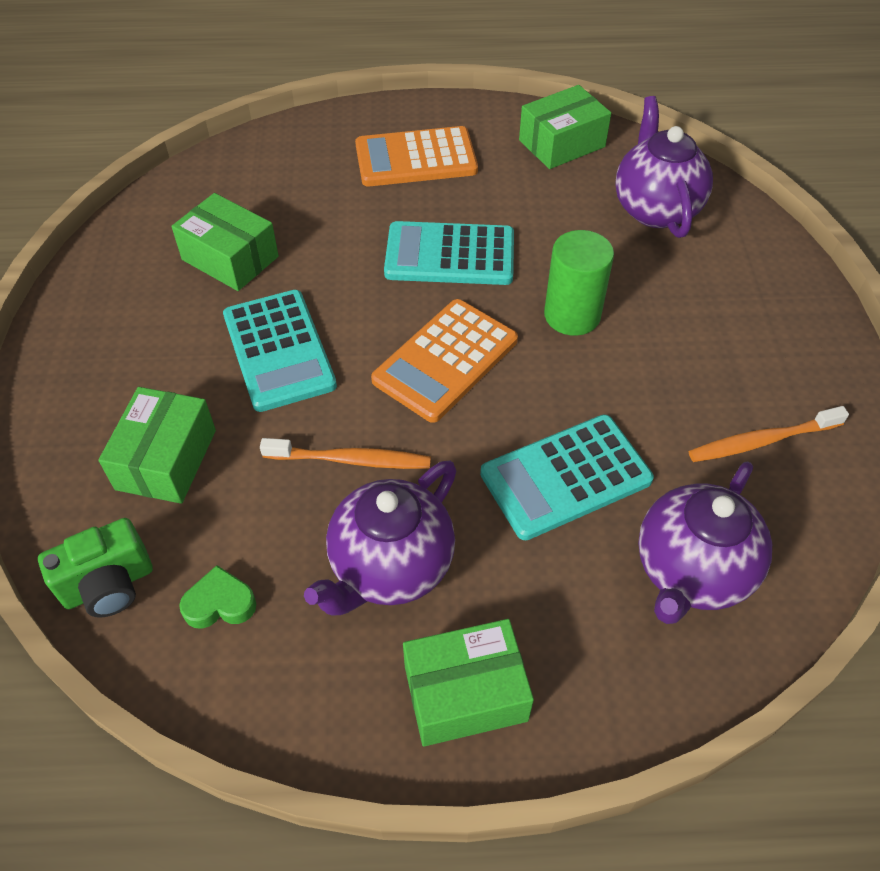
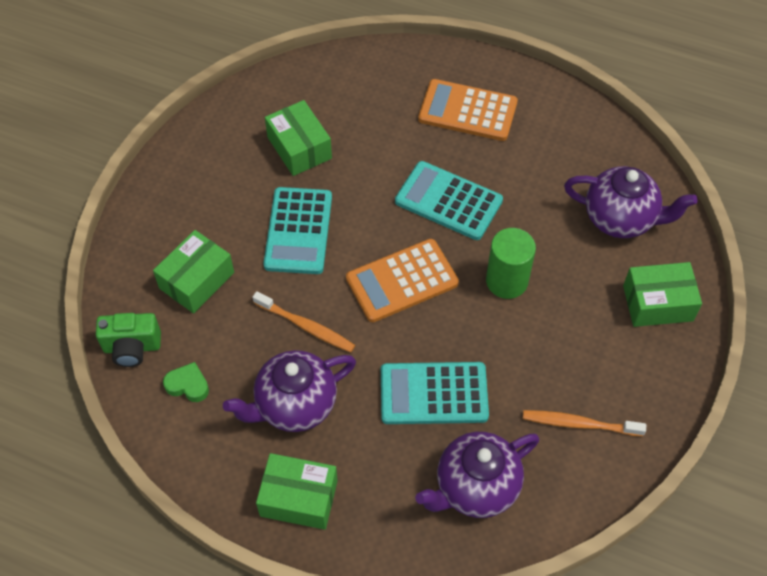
camera: 25 degrees right, 5 degrees up
(562, 143) = (584, 136): green box -> green box (657, 303)
(655, 209) = (620, 219): purple teapot -> purple teapot turned 90 degrees clockwise

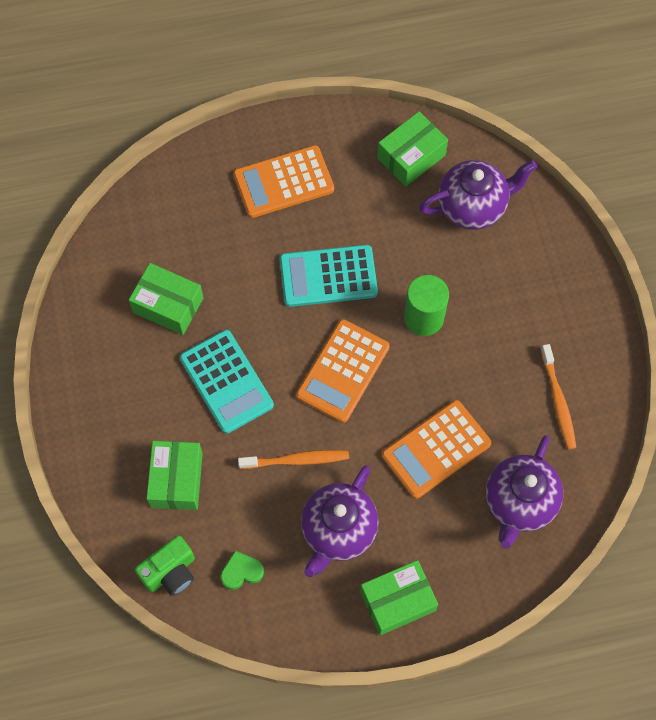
camera: 35 degrees left, 10 degrees up
(433, 394) = (436, 449): turquoise calculator -> orange calculator
(579, 424) = (558, 401): orange toothbrush -> orange toothbrush turned 75 degrees counterclockwise
(657, 303) = (548, 263): green box -> green box (411, 156)

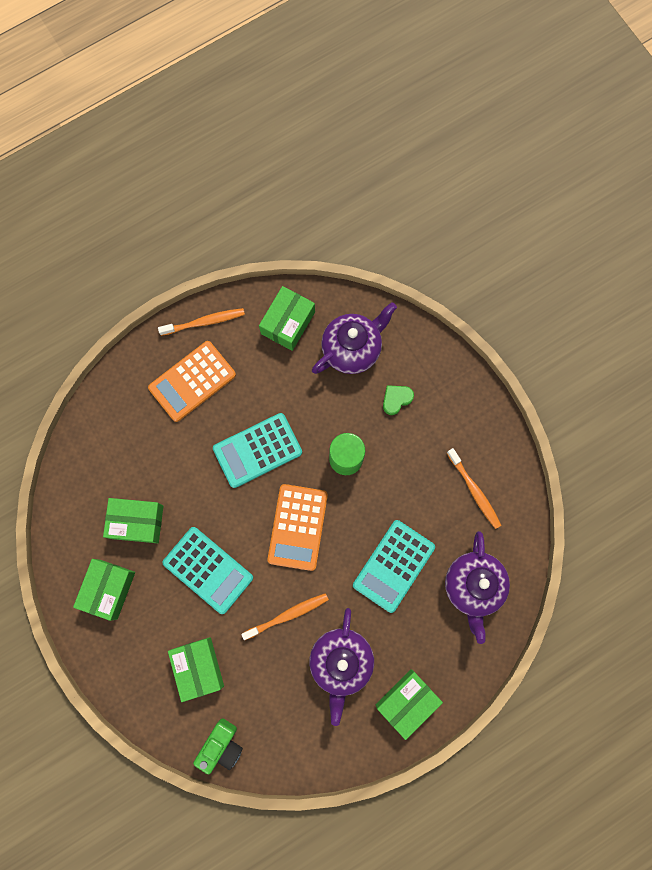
camera: 20 degrees left, 10 degrees up
(110, 364) = (108, 589): none -> green box
(241, 572) = (277, 724): green heart -> green heart (396, 399)
(320, 126) = (204, 322): none -> orange toothbrush
(436, 449) = (393, 566): orange calculator -> turquoise calculator

